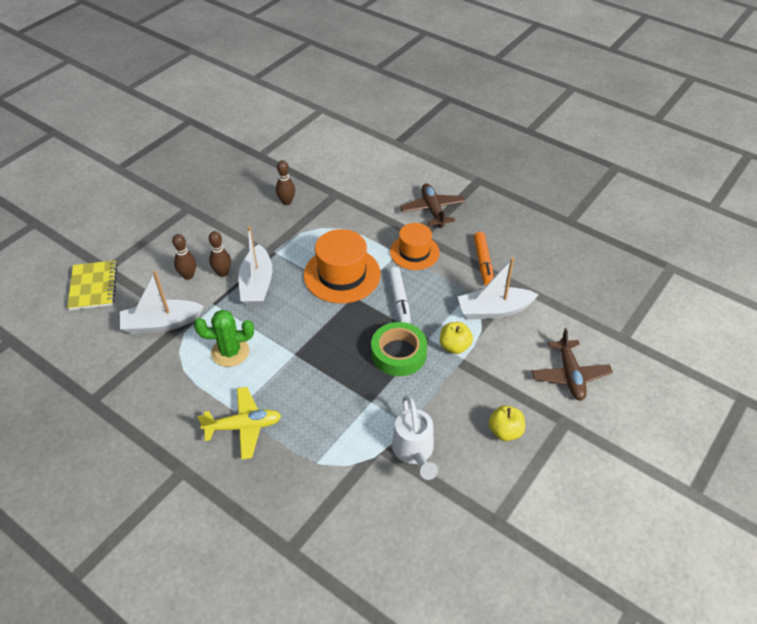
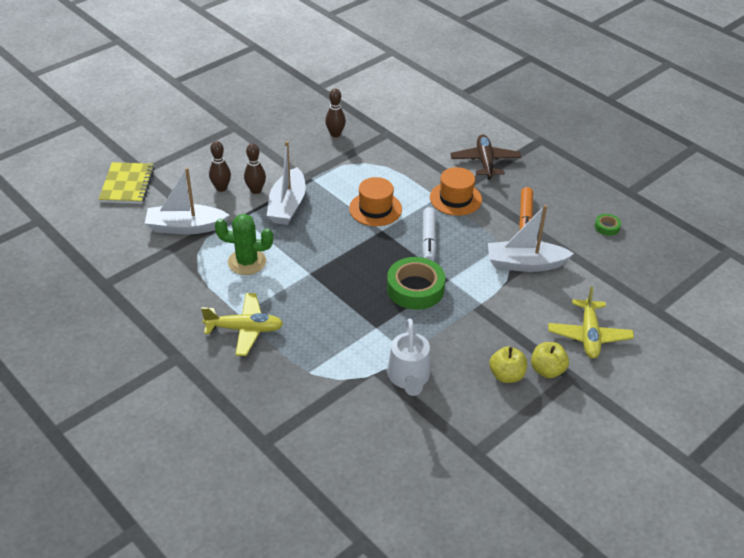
camera: 10 degrees right, 5 degrees down
(342, 275) = (375, 209): orange hat -> orange hat, size x0.66
(454, 346) = (474, 291): yellow apple -> yellow apple (547, 370)
(558, 260) = (607, 227): none -> green tape
(570, 375) = (589, 335): brown plane -> yellow plane

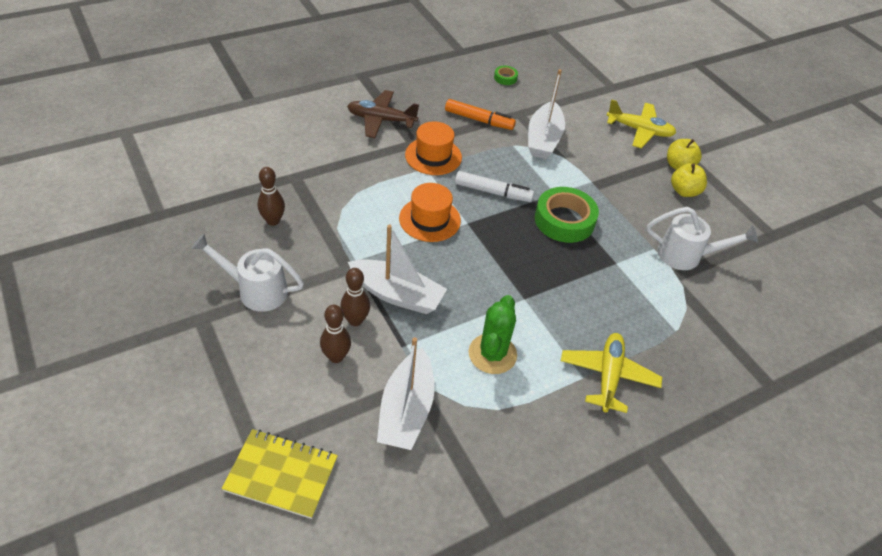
camera: 80 degrees left, 5 degrees up
(266, 142) = (256, 290): none -> white watering can

